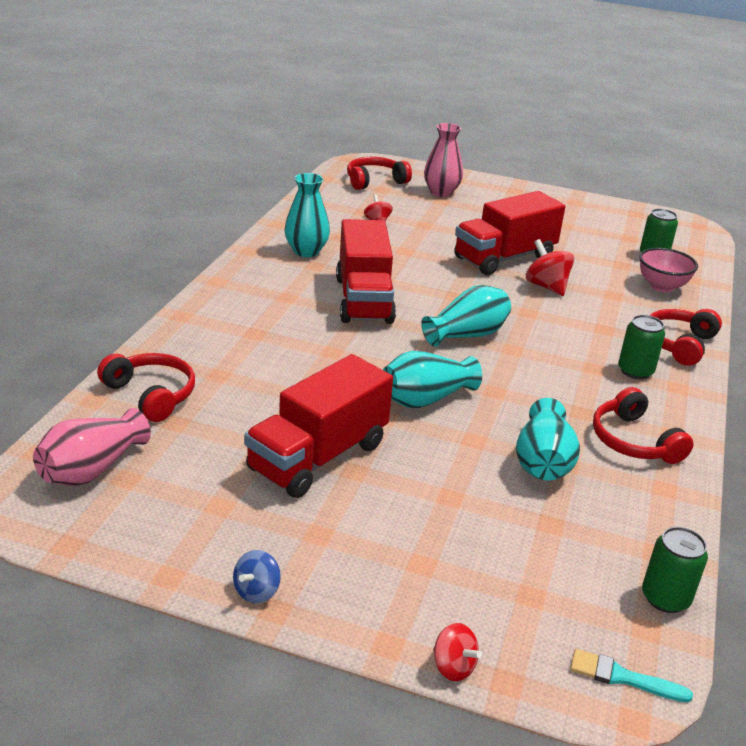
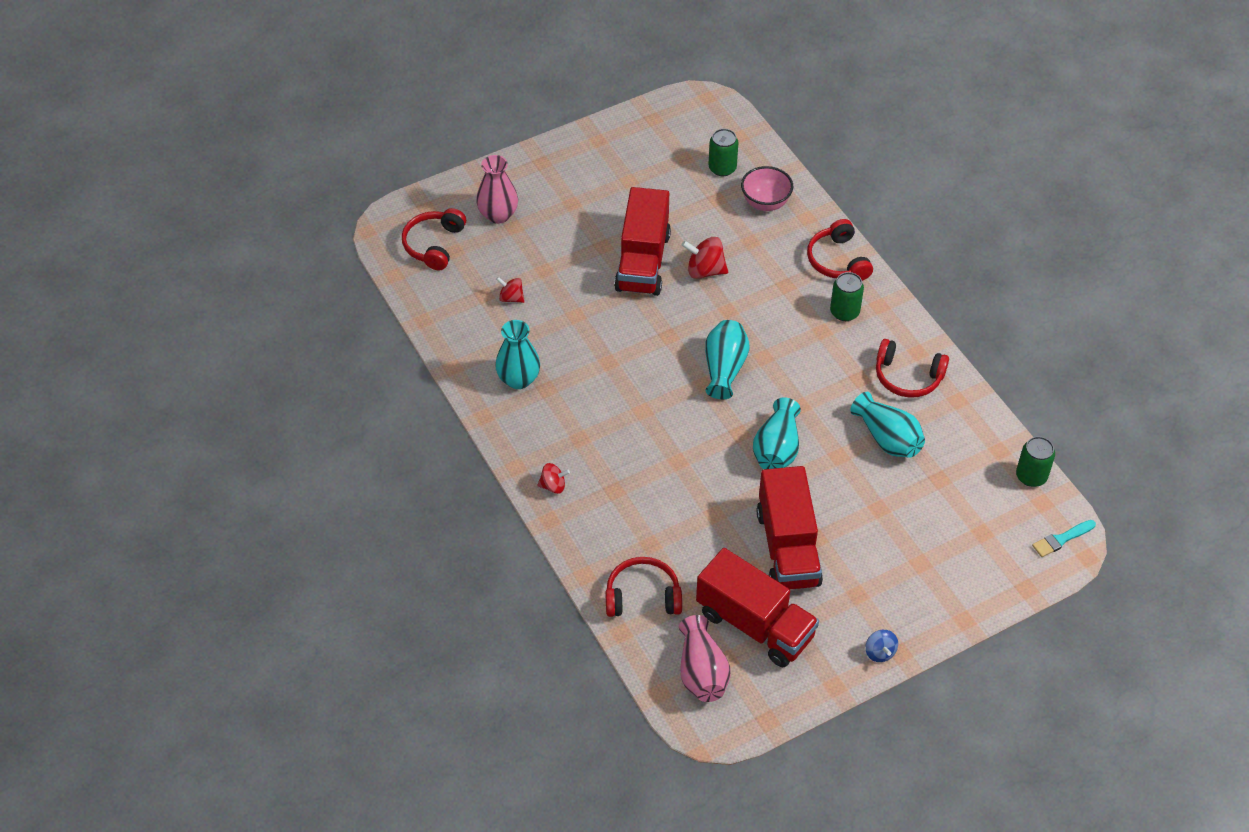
camera: 45 degrees left, 20 degrees up
(364, 300) = (625, 394): red truck -> red truck (755, 624)
(453, 667) = (1000, 603): red spinning top -> red spinning top (553, 486)

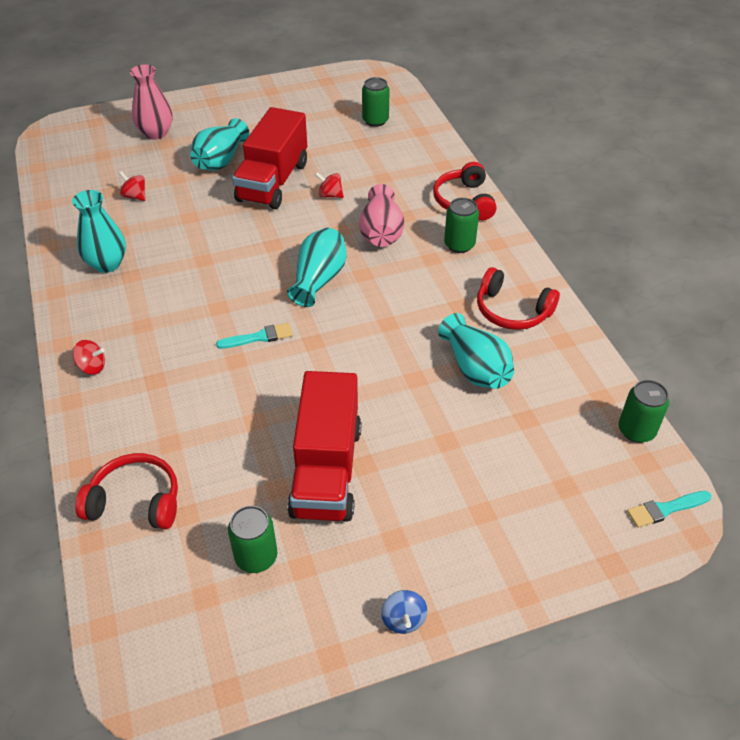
camera: 10 degrees right, 5 degrees down
(434, 245) = (86, 149): red headphones -> none
(690, 436) = (259, 337): none -> turquoise brush
(702, 672) = (167, 608): pink vase -> pink vase (381, 233)
(705, 270) = (330, 195): red spinning top -> red spinning top, size x0.63
(755, 624) = (256, 557): red truck -> green can
(765, 203) = (407, 150): pink bowl -> none
(776, 449) = (348, 362): turquoise vase -> turquoise vase (220, 160)

